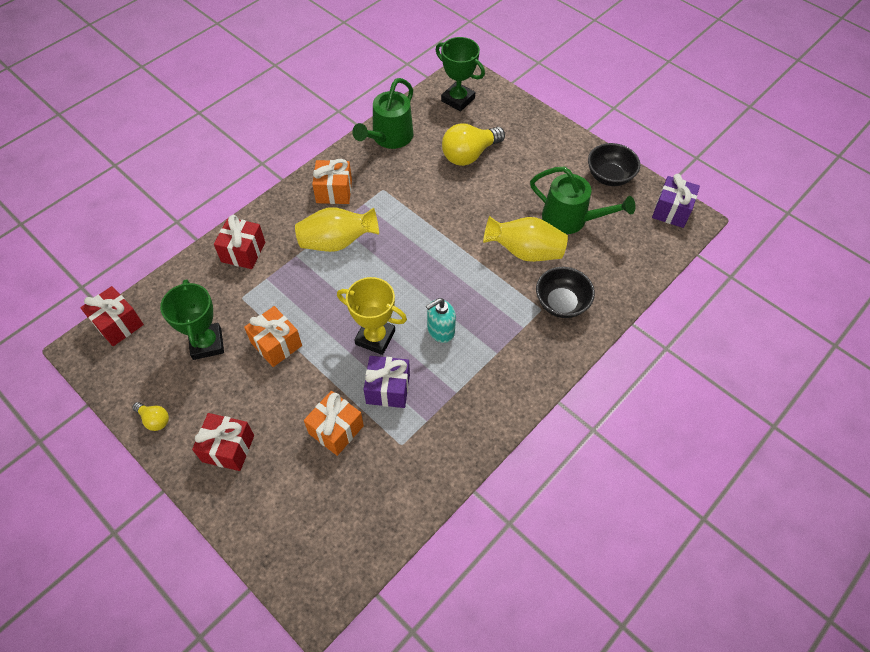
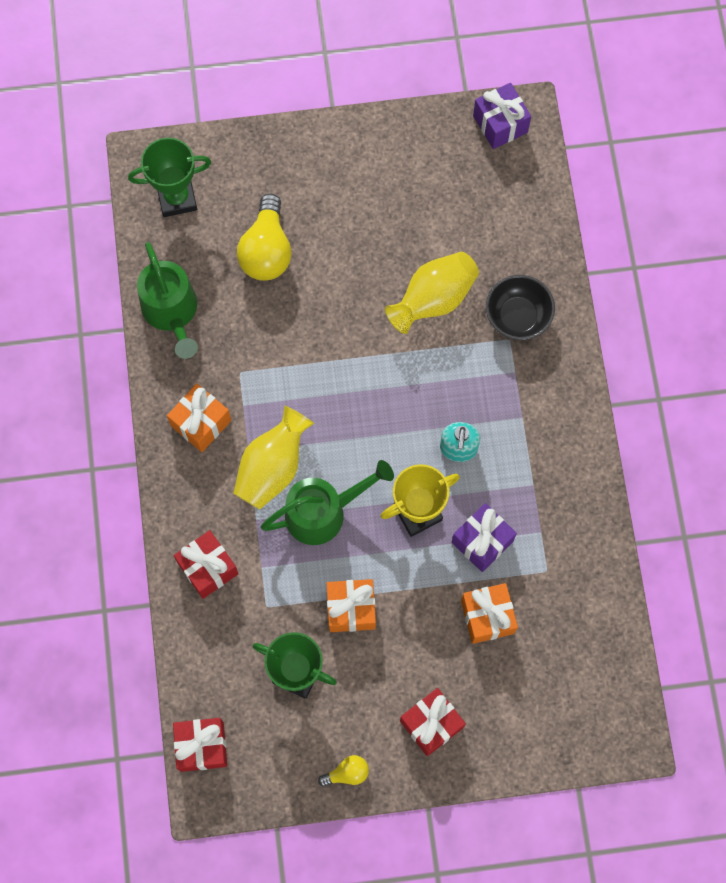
camera: 50 degrees left, 15 degrees up
(571, 219) = (432, 224): green watering can -> green watering can (324, 512)
(609, 176) = (411, 141): black bowl -> none

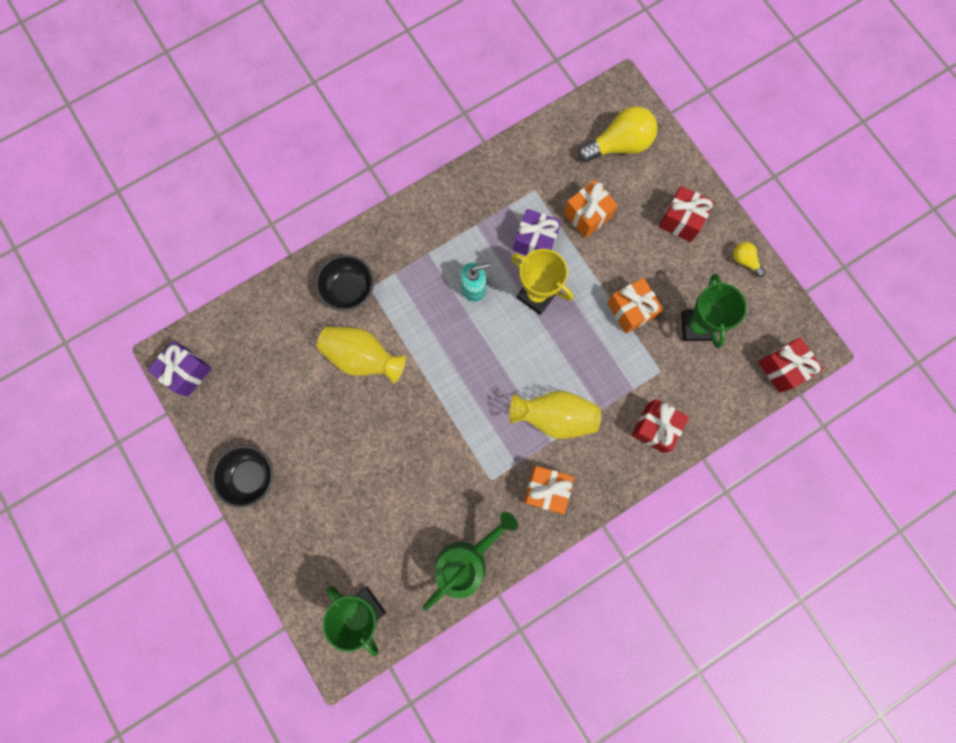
camera: 115 degrees left, 5 degrees up
(266, 250) = (378, 509): yellow light bulb -> yellow light bulb (619, 145)
(324, 512) = (569, 363): green watering can -> none
(360, 144) = (250, 477): none -> black bowl

